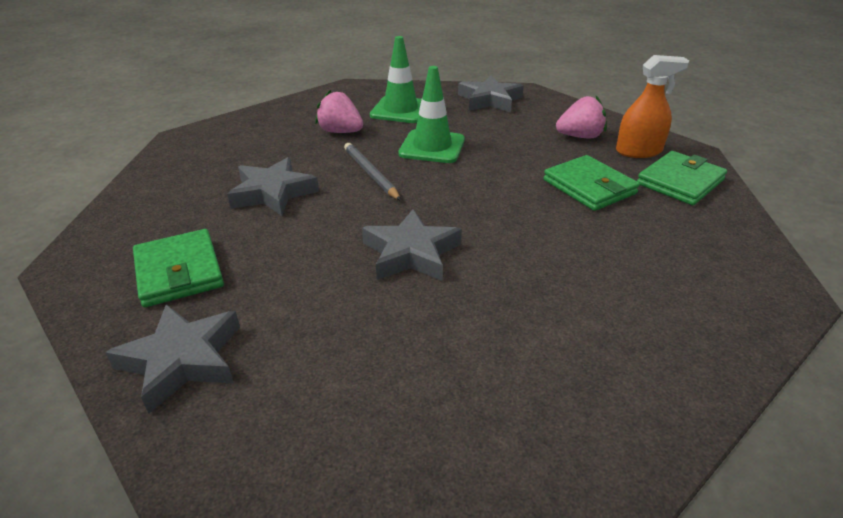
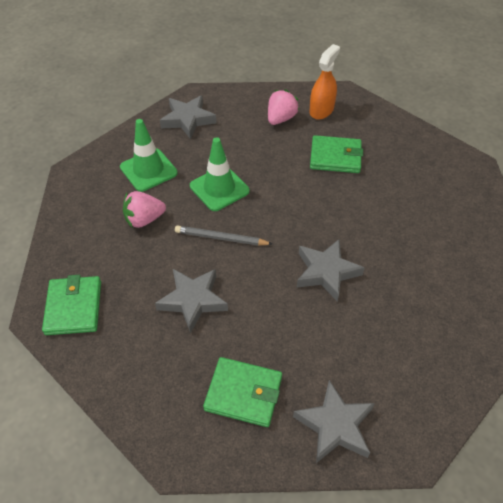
camera: 50 degrees left, 15 degrees up
(680, 182) = (365, 121): green wallet -> green wallet (74, 307)

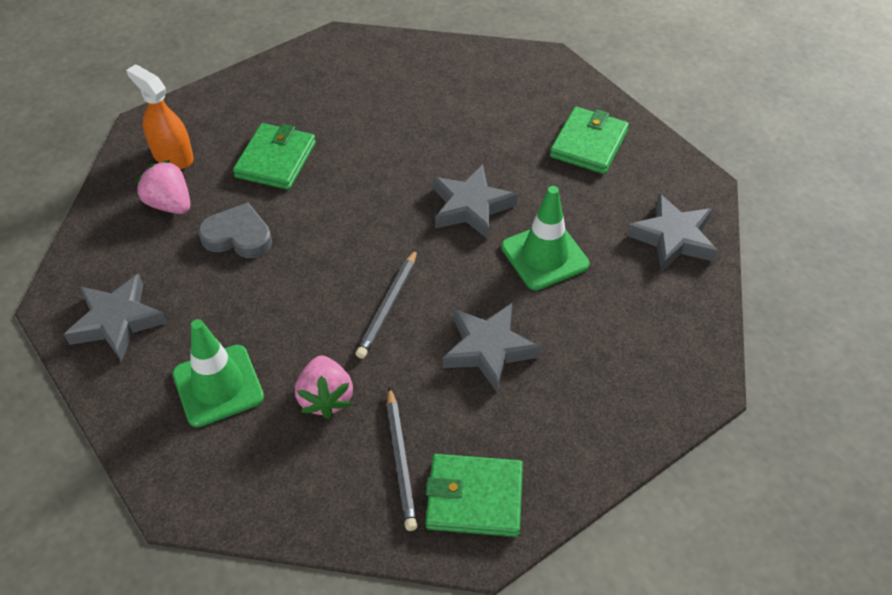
camera: 80 degrees left, 0 degrees up
(100, 264) = (401, 461): none -> grey pencil
(219, 188) = (291, 297): green traffic cone -> green traffic cone (544, 256)
(243, 393) = (629, 312): green wallet -> green wallet (588, 144)
(263, 154) = (238, 236): none -> grey heart

